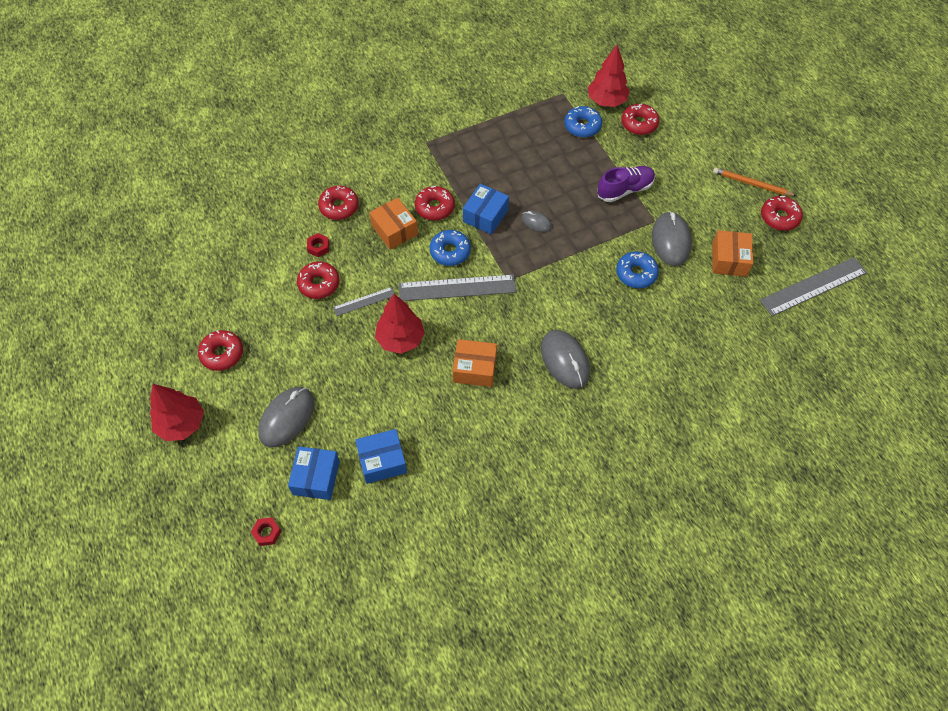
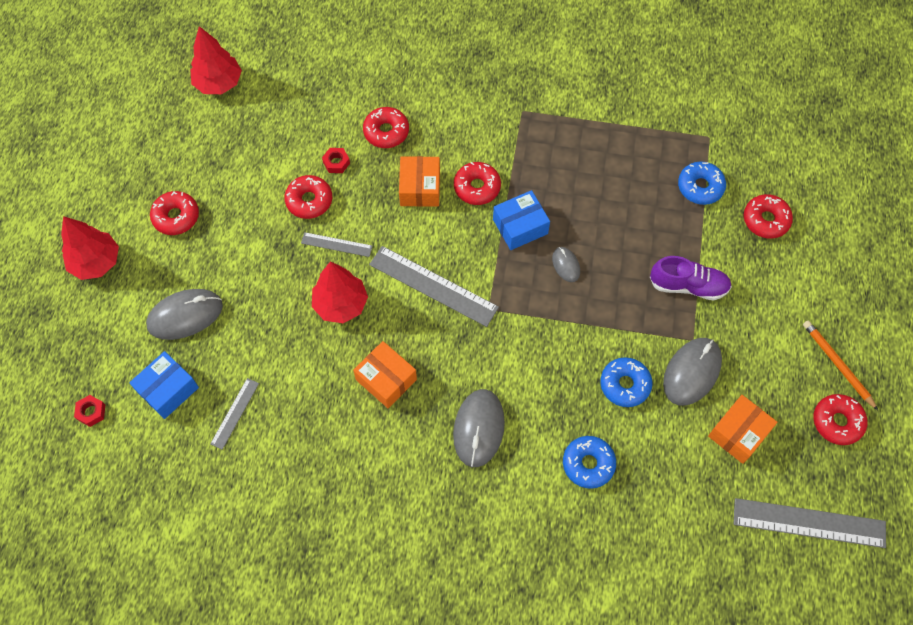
camera: 35 degrees right, 5 degrees up
(382, 461) = (235, 413): blue box -> grey ruler
(450, 252) = (456, 243): blue donut -> blue donut (588, 464)
(606, 101) = (750, 173): red tree -> red tree (218, 83)

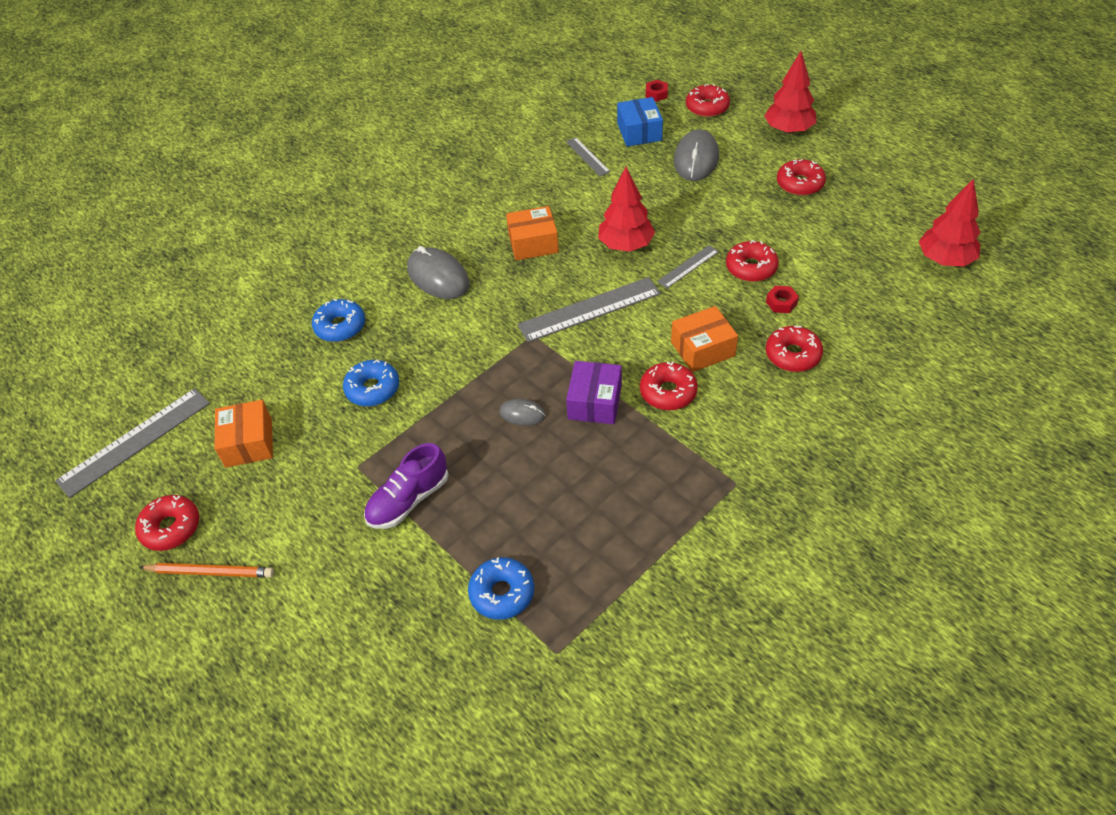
camera: 130 degrees right, 15 degrees down
(420, 188) = (702, 349): orange box -> orange box turned 60 degrees counterclockwise
(520, 226) = (595, 402): blue box -> purple box
(692, 372) = (331, 445): grey mouse -> none
(765, 220) = (406, 630): red donut -> red donut (707, 107)

